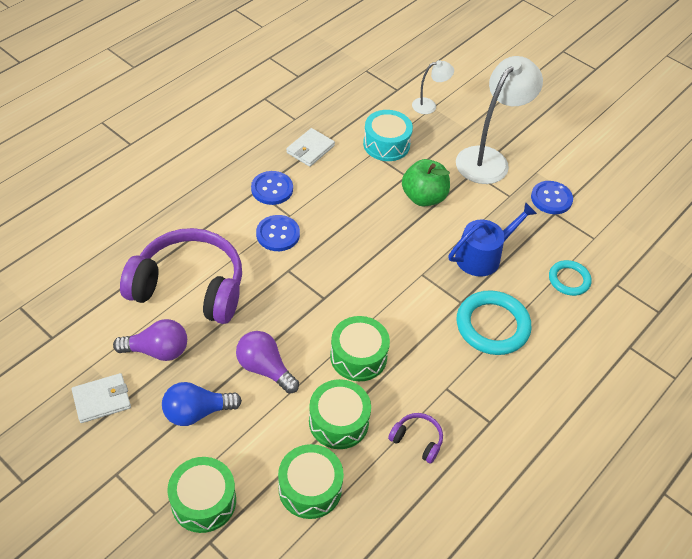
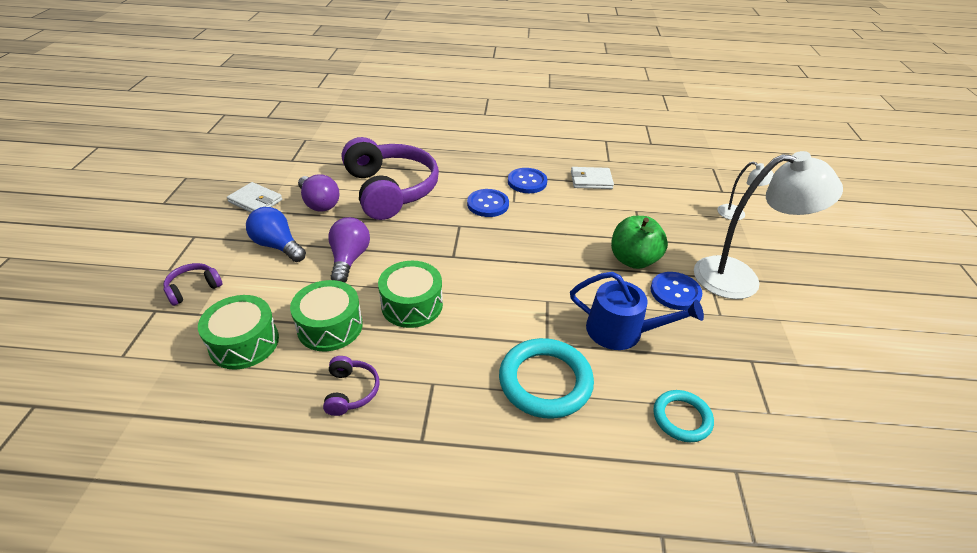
camera: 55 degrees right, 10 degrees down
(203, 501) = (193, 288): green drum -> purple headphones
(386, 144) = (656, 213): turquoise drum -> none
(551, 199) = (765, 348): blue button -> blue button (675, 292)

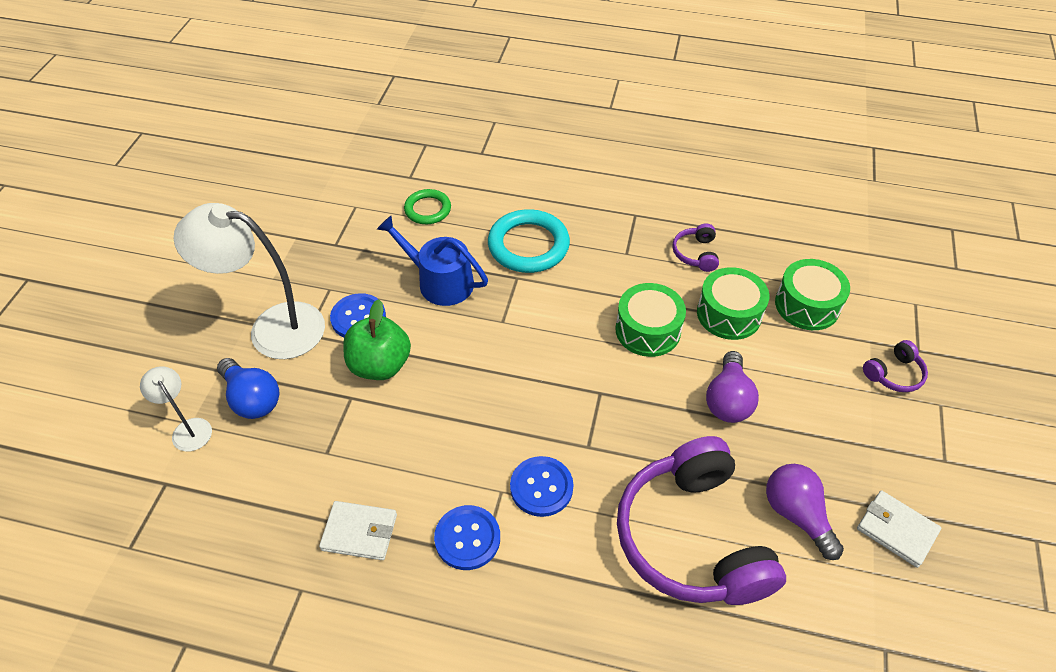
camera: 170 degrees left, 10 degrees up
(278, 246) = (825, 431): blue light bulb -> blue light bulb (252, 399)
(682, 418) = (428, 209): turquoise ring -> green ring

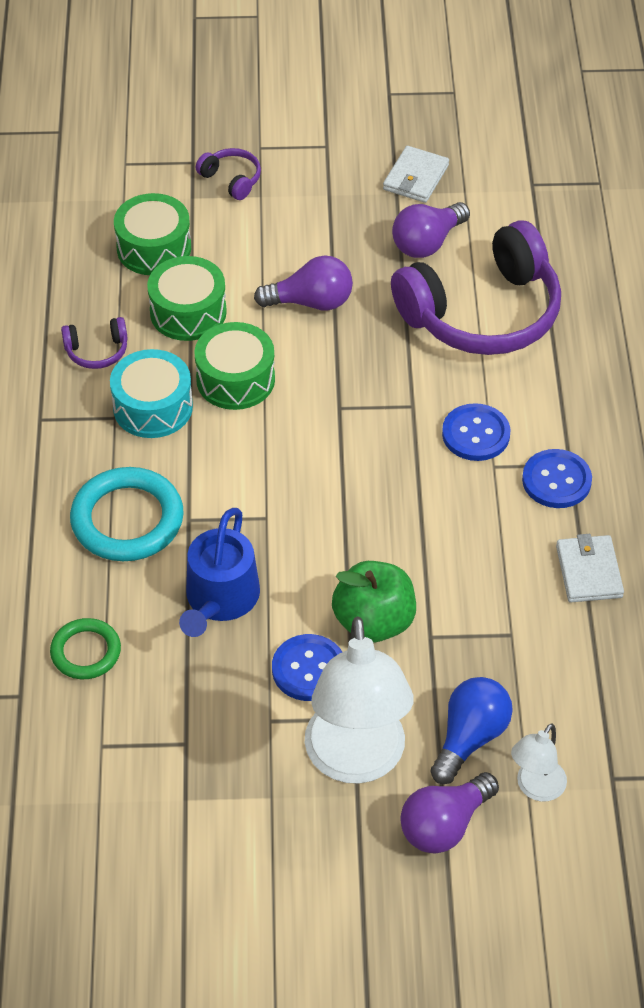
camera: 105 degrees left, 0 degrees up
(195, 365) = (444, 825): none -> purple light bulb
(631, 276) = (153, 407): none -> turquoise drum

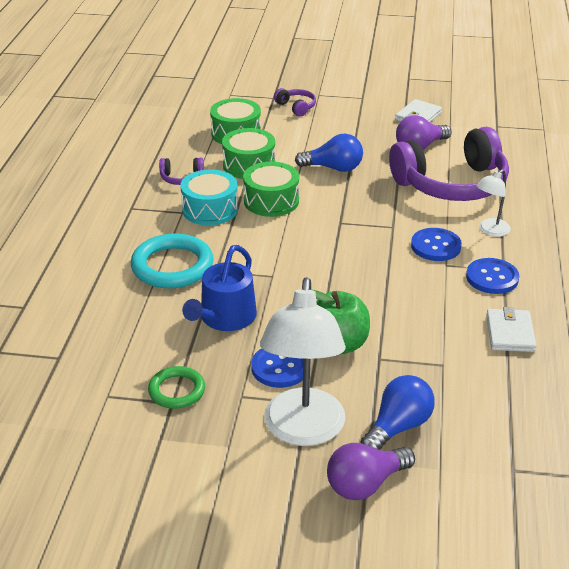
camera: 10 degrees right, 15 degrees down
(86, 652) = (116, 337): green ring -> green ring (177, 391)
(311, 302) = (333, 168): purple light bulb -> blue light bulb
(535, 788) = (446, 468): white lamp -> white lamp (490, 231)

